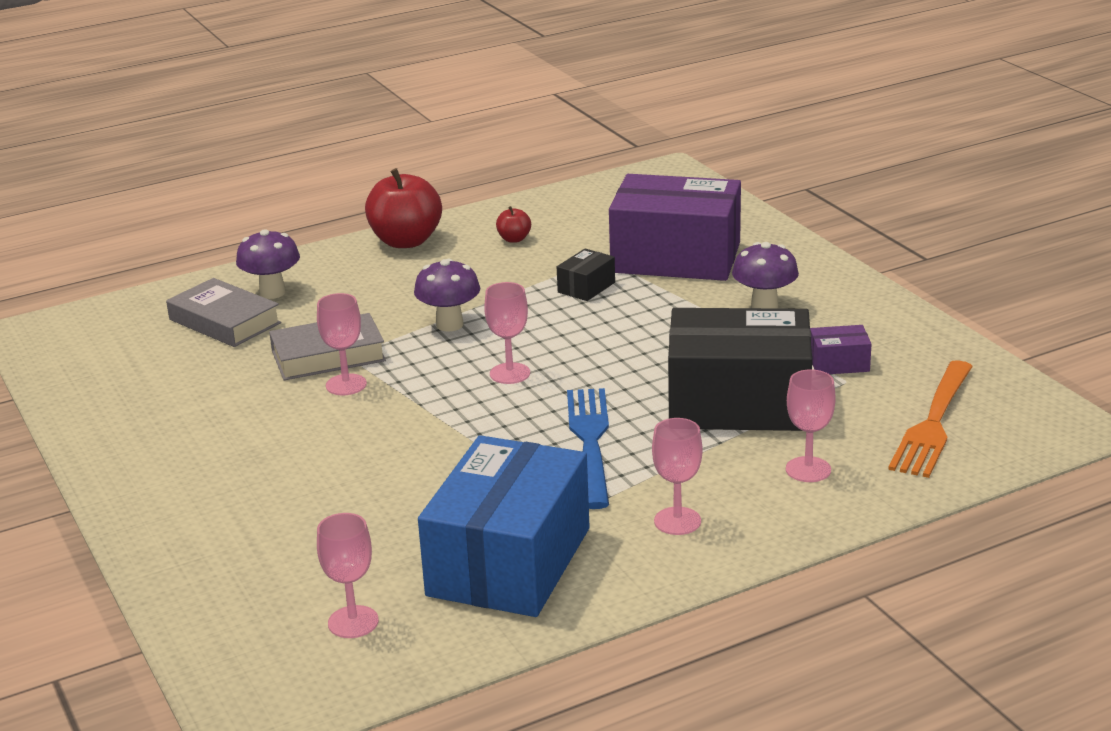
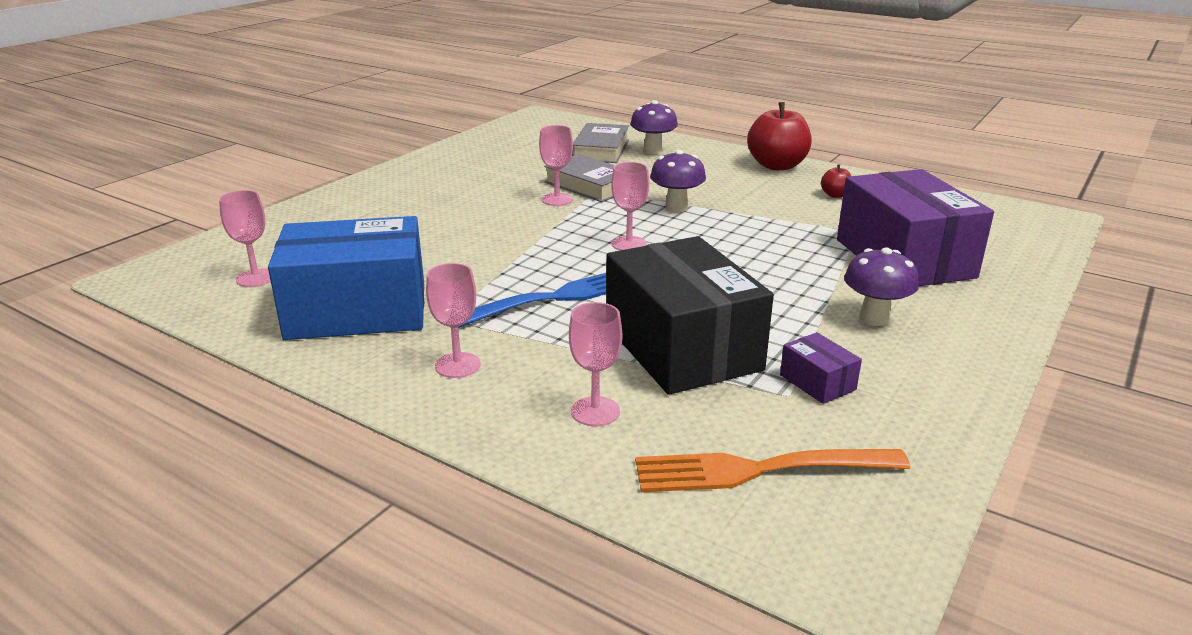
camera: 60 degrees right, 0 degrees up
(586, 287) = (798, 237): black box -> none

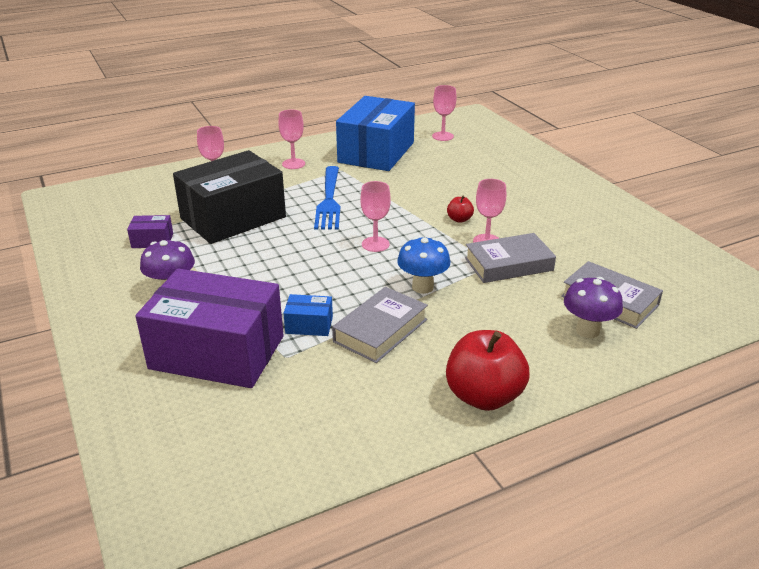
camera: 120 degrees right, 5 degrees up
(676, 208) = (422, 287): purple mushroom -> blue mushroom
(682, 347) = (233, 218): black box -> black box turned 45 degrees counterclockwise
(761, 469) = (128, 202): orange fork -> none
(763, 208) = (380, 330): none -> grey book
(804, 235) = (309, 325): none -> blue box
(835, 195) = (370, 391): red apple -> red apple (459, 219)

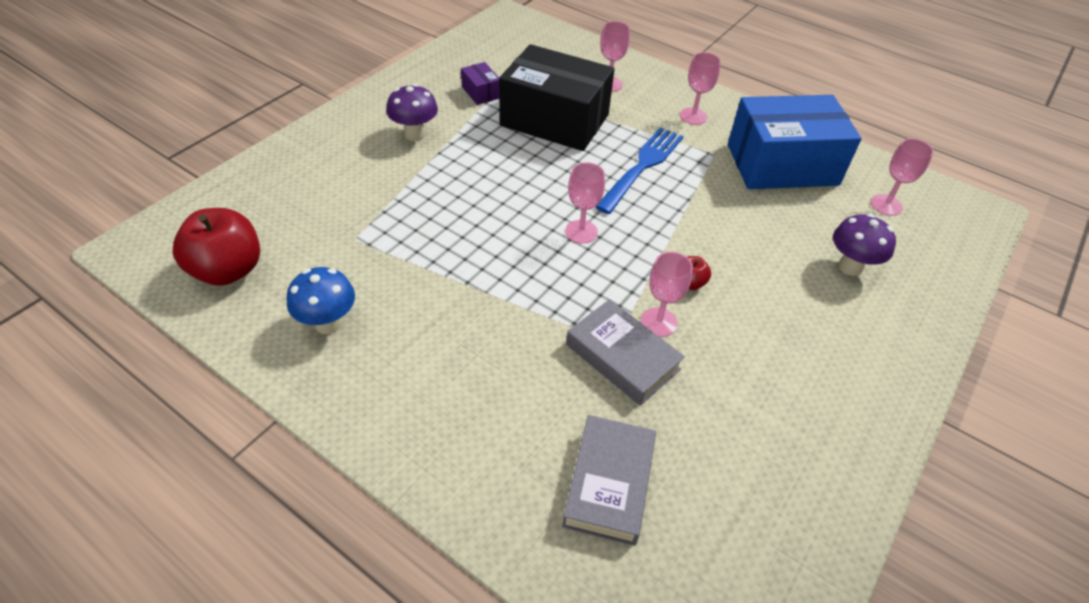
camera: 60 degrees right, 15 degrees up
(217, 352) = (341, 196): purple box -> none
(309, 325) = (410, 236): blue box -> none
(329, 200) = (642, 167): blue fork -> blue fork turned 150 degrees clockwise
(380, 330) = (428, 288): grey book -> none
(422, 287) = (524, 295): blue mushroom -> blue mushroom (328, 323)
(484, 396) = (358, 403): red apple -> red apple (228, 270)
(587, 331) = (527, 472): purple mushroom -> purple mushroom (850, 267)

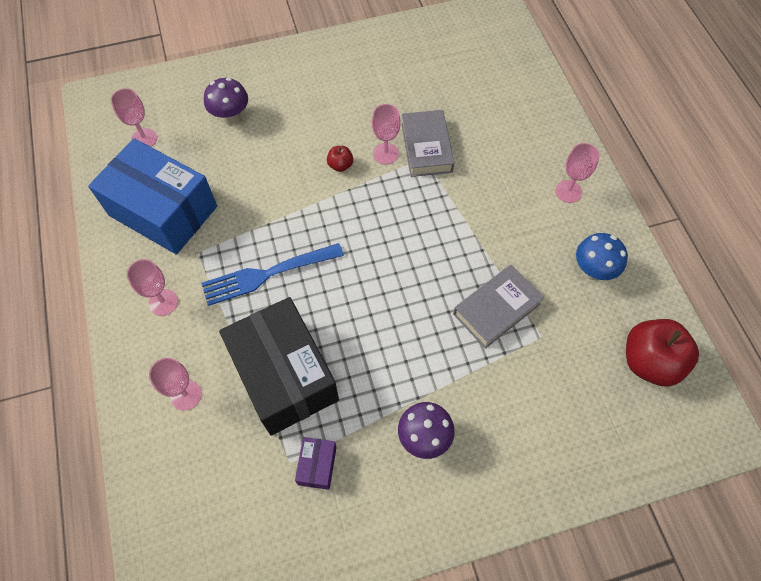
camera: 140 degrees left, 15 degrees up
(581, 232) = (372, 243): pink goblet -> pink goblet (568, 191)
(609, 483) = (489, 97): grey book -> grey book (496, 309)

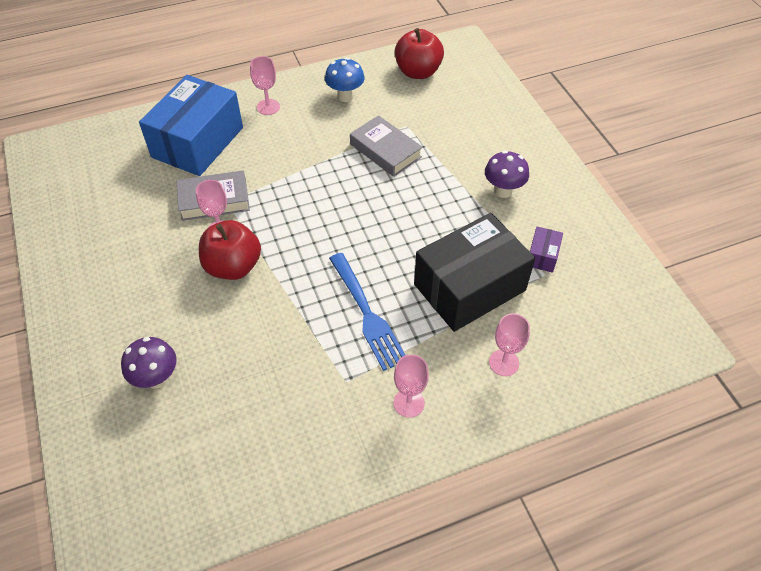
camera: 95 degrees left, 10 degrees down
(144, 139) = (181, 473): pink goblet -> none
(163, 211) = (292, 427): blue box -> blue box (198, 142)
(317, 465) = (542, 256): purple box -> purple box turned 75 degrees counterclockwise
(340, 165) = (233, 266): red apple -> red apple, size x2.17

